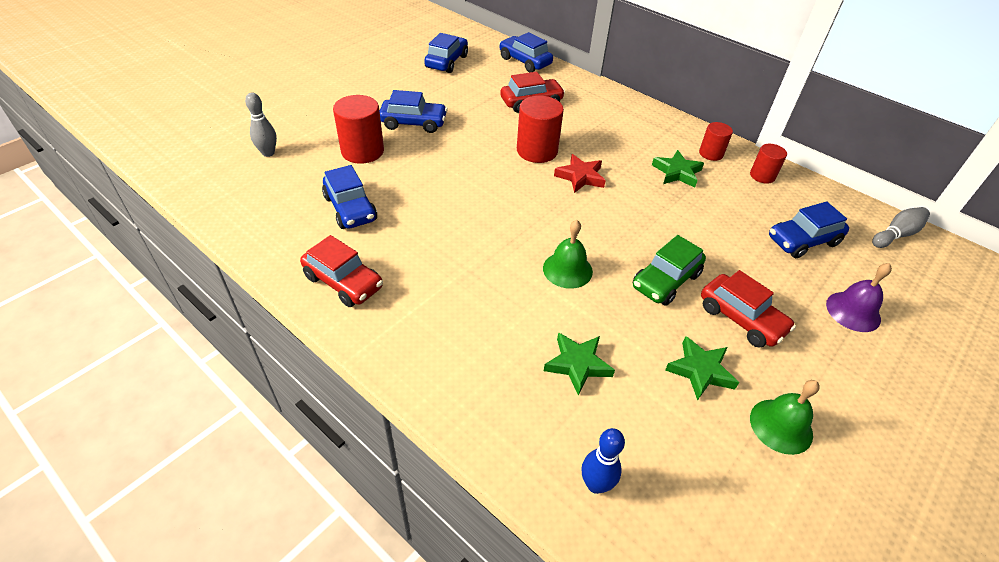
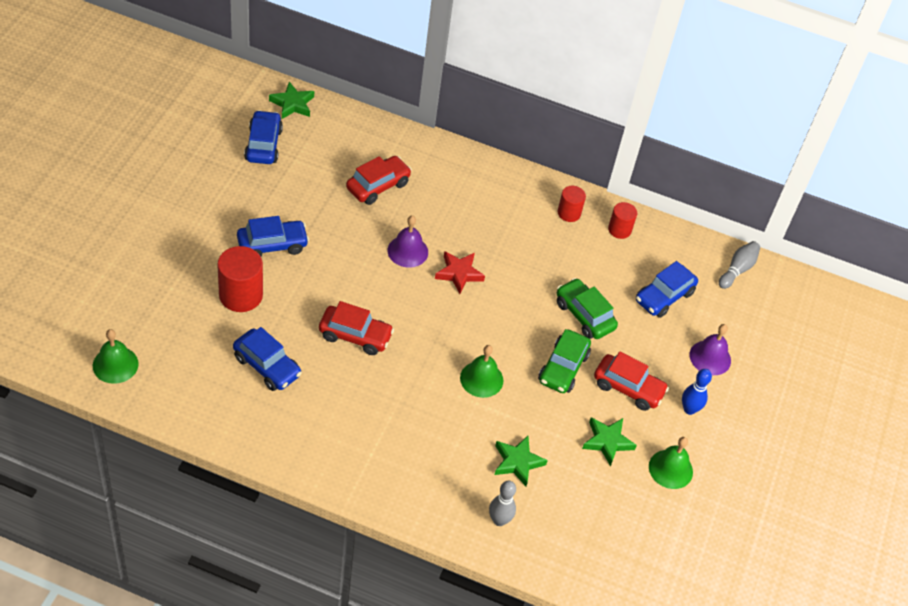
camera: 25 degrees left, 5 degrees up
(214, 177) = (115, 364): none -> green bell
(268, 153) = (149, 322): grey bowling pin -> grey bowling pin (499, 520)
(343, 282) = (303, 442): red car -> red car (355, 336)
(525, 61) = (347, 124): blue car -> none
(537, 151) = (407, 251): red cylinder -> purple bell
(595, 484) = (558, 547): blue bowling pin -> blue bowling pin (689, 409)
(677, 172) = (544, 245): green star -> green star (292, 104)
(704, 238) = (584, 315): none -> green car

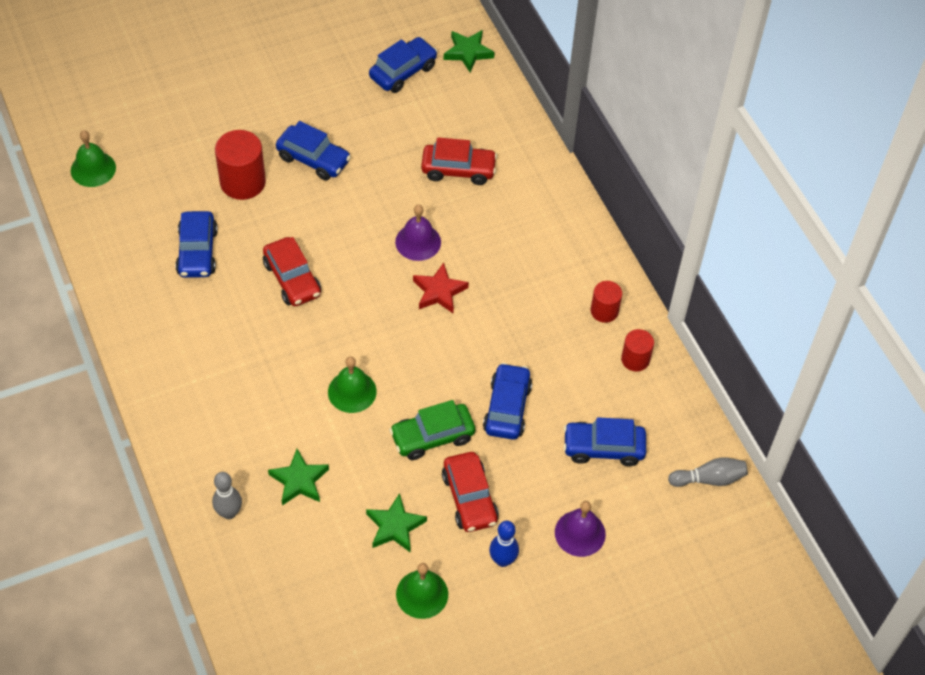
camera: 50 degrees right, 5 degrees up
(584, 315) = (507, 408): green car -> blue car

